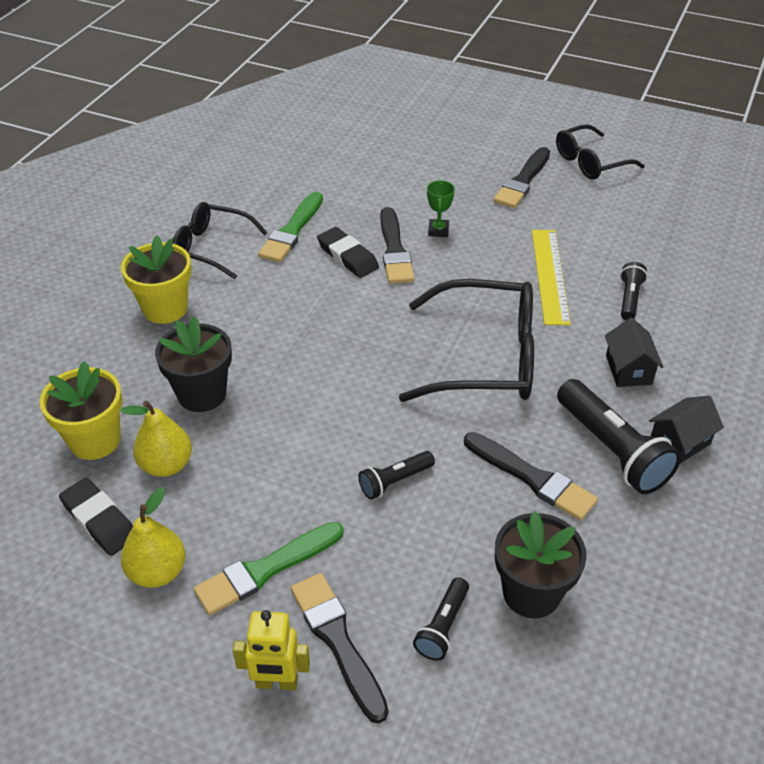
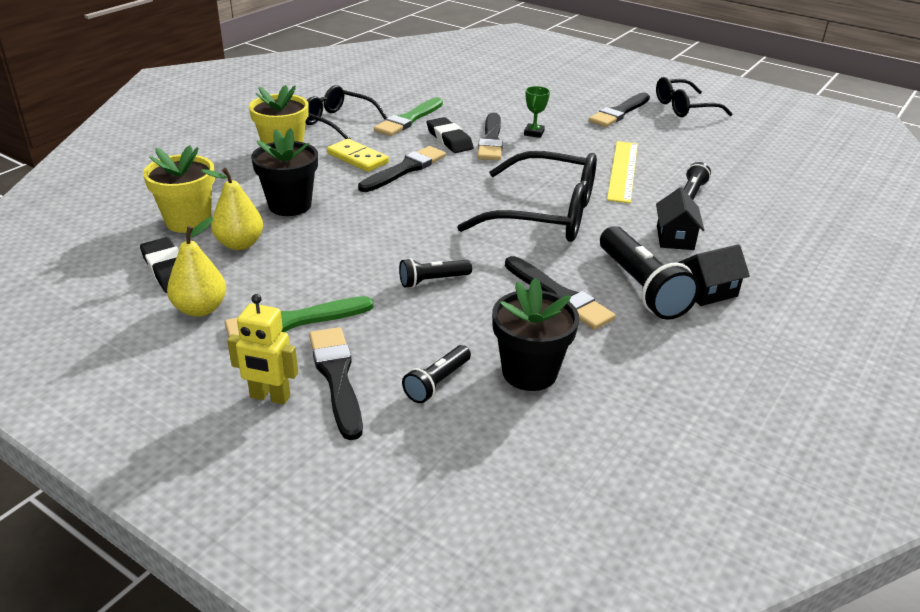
camera: 10 degrees right, 10 degrees down
(253, 305) = (357, 158): none -> yellow domino
(313, 314) = (405, 169): none -> black brush

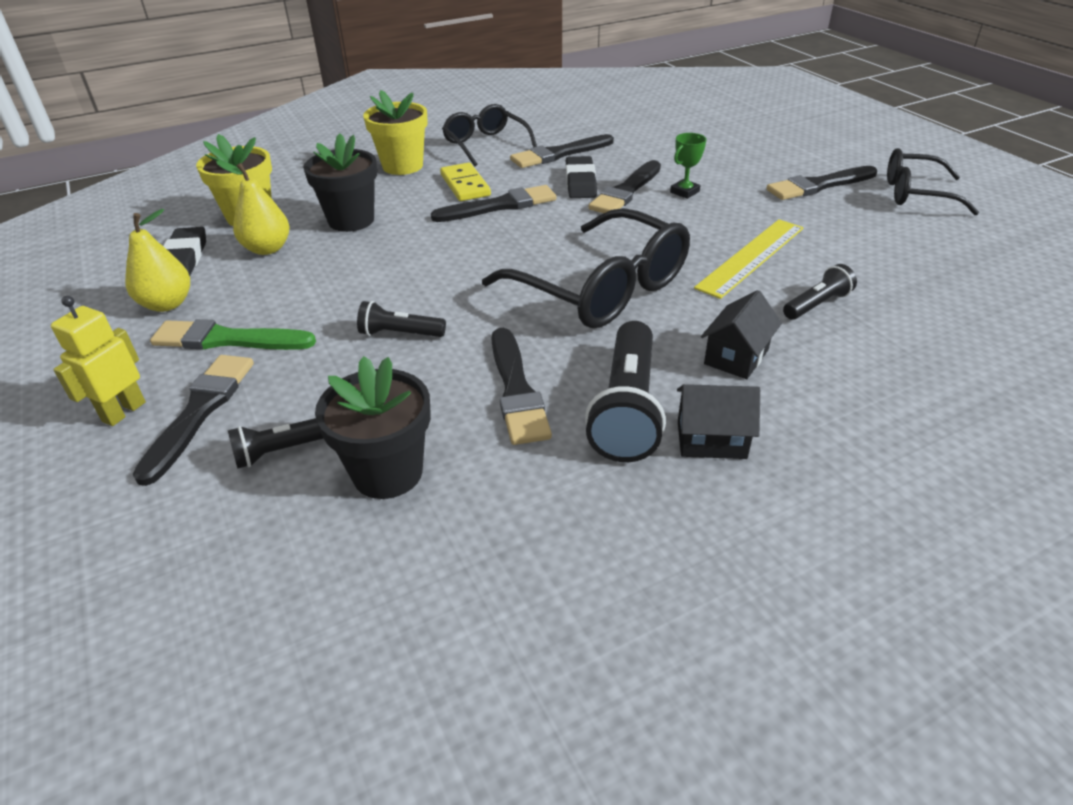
camera: 30 degrees right, 5 degrees up
(270, 397) = (123, 411): yellow robot -> yellow robot turned 75 degrees clockwise
(408, 120) = (559, 154): green brush -> black brush

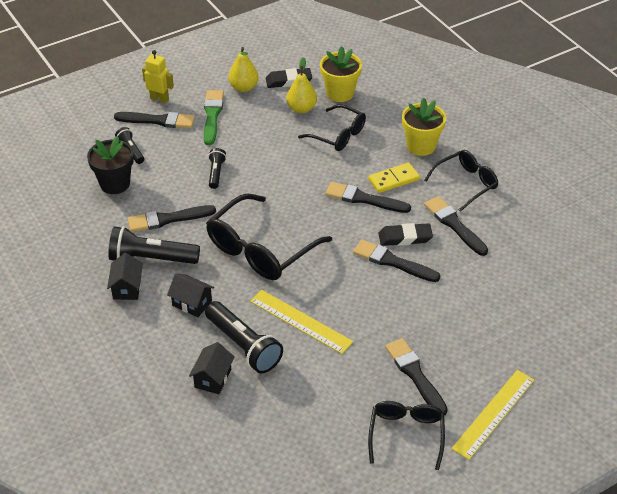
camera: 85 degrees right, 5 degrees up
(351, 220) = (338, 135): black flower pot -> black glasses
(500, 206) = (364, 199): black brush -> black brush turned 135 degrees clockwise
(684, 192) = (395, 294): green trophy -> none
(816, 304) = (243, 346): black flashlight -> black flashlight, size x1.86
(856, 149) = (493, 413): none -> yellow ruler
(897, 333) = (213, 378): none -> black house

